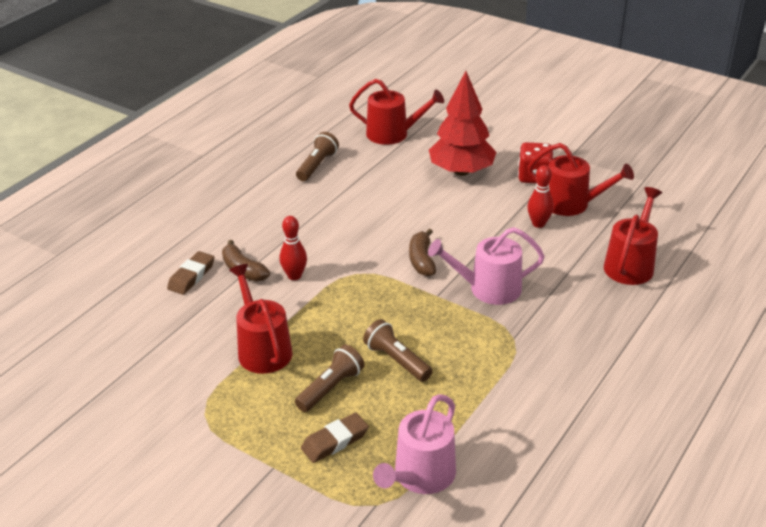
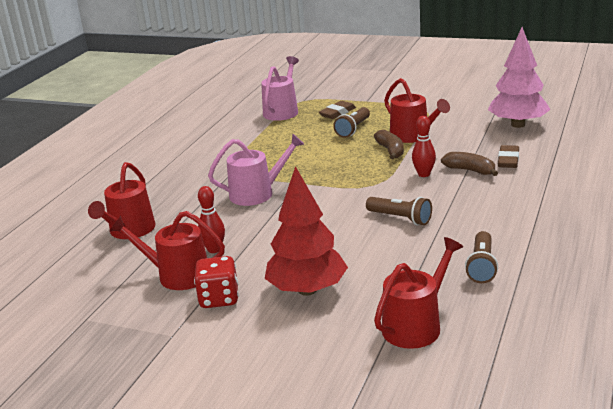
camera: 170 degrees right, 10 degrees down
(120, 338) = (518, 125): none -> pink tree
(392, 134) = (416, 325): red watering can -> red watering can turned 135 degrees clockwise
(396, 360) = (315, 146): brown flashlight -> brown flashlight (400, 218)
(421, 260) = (320, 202): brown banana -> brown banana (391, 151)

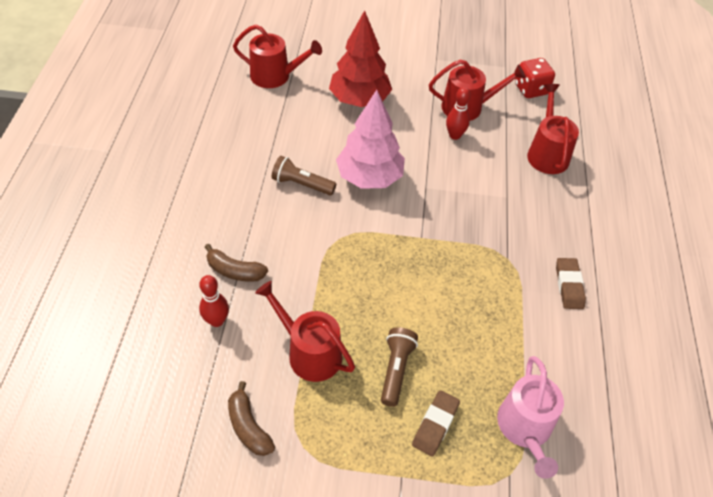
camera: 160 degrees right, 25 degrees up
(219, 299) = (421, 88): red dice -> red dice (531, 89)
(257, 193) = (457, 215): pink watering can -> none
(391, 151) = (333, 311): brown banana -> brown banana (248, 426)
(416, 325) = (275, 76): red watering can -> red watering can turned 105 degrees counterclockwise
(424, 174) = (286, 260): red bowling pin -> red bowling pin (217, 321)
(482, 266) = (228, 130): brown flashlight -> none
(508, 160) = (189, 296): brown eraser -> brown eraser (569, 285)
(518, 125) = (165, 394): pink tree -> pink tree (369, 177)

